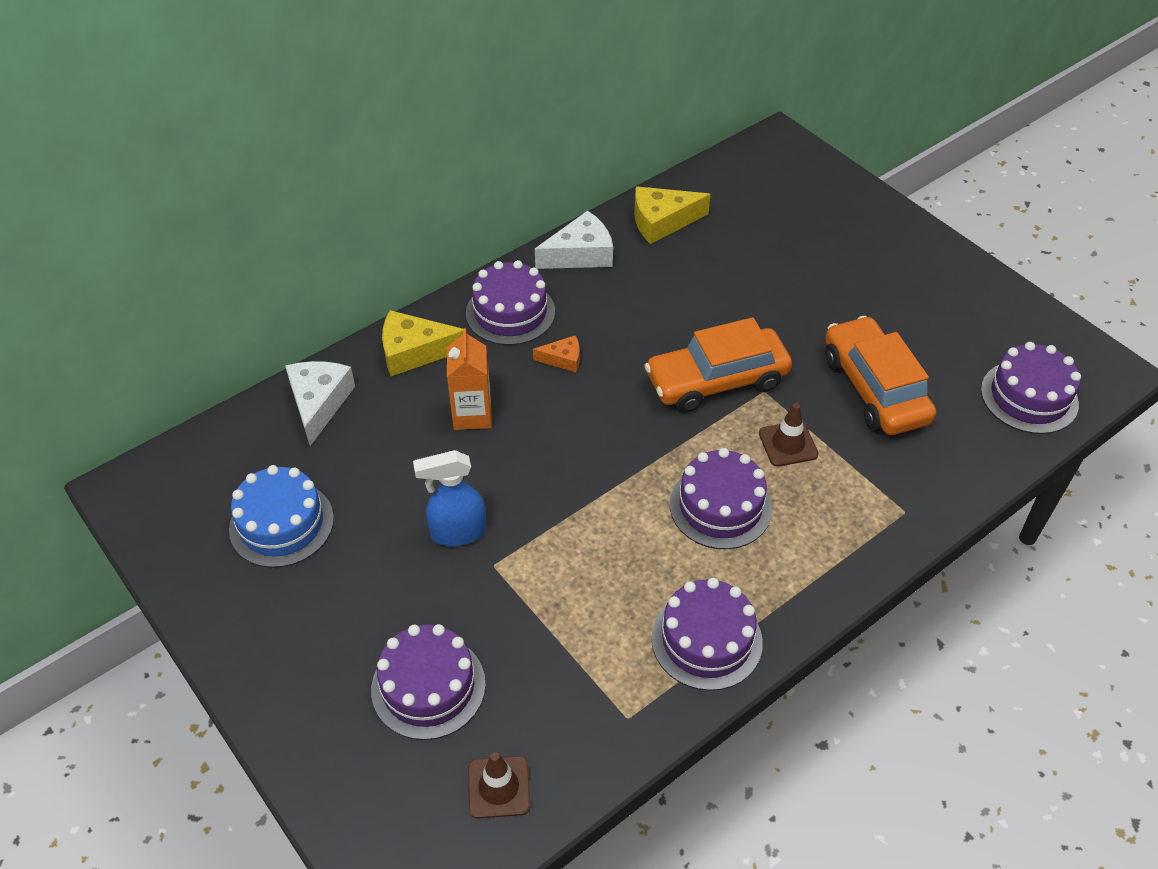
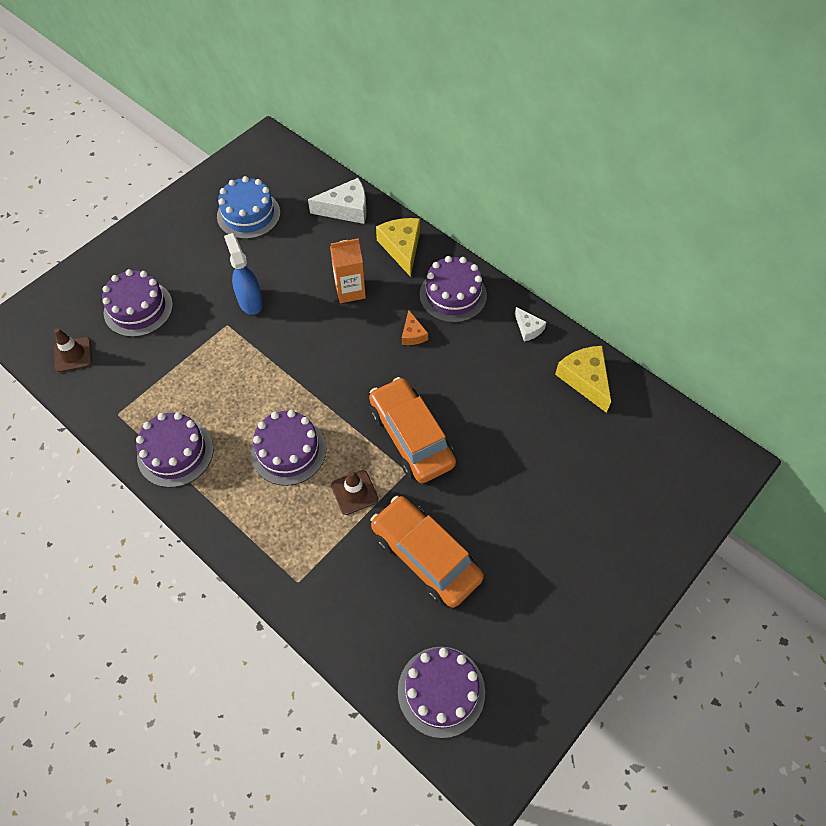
camera: 80 degrees right, 10 degrees up
(580, 254) = (528, 328): white cheese -> white cheese, size x0.56
(874, 388) = (426, 556): orange car -> orange car turned 105 degrees counterclockwise

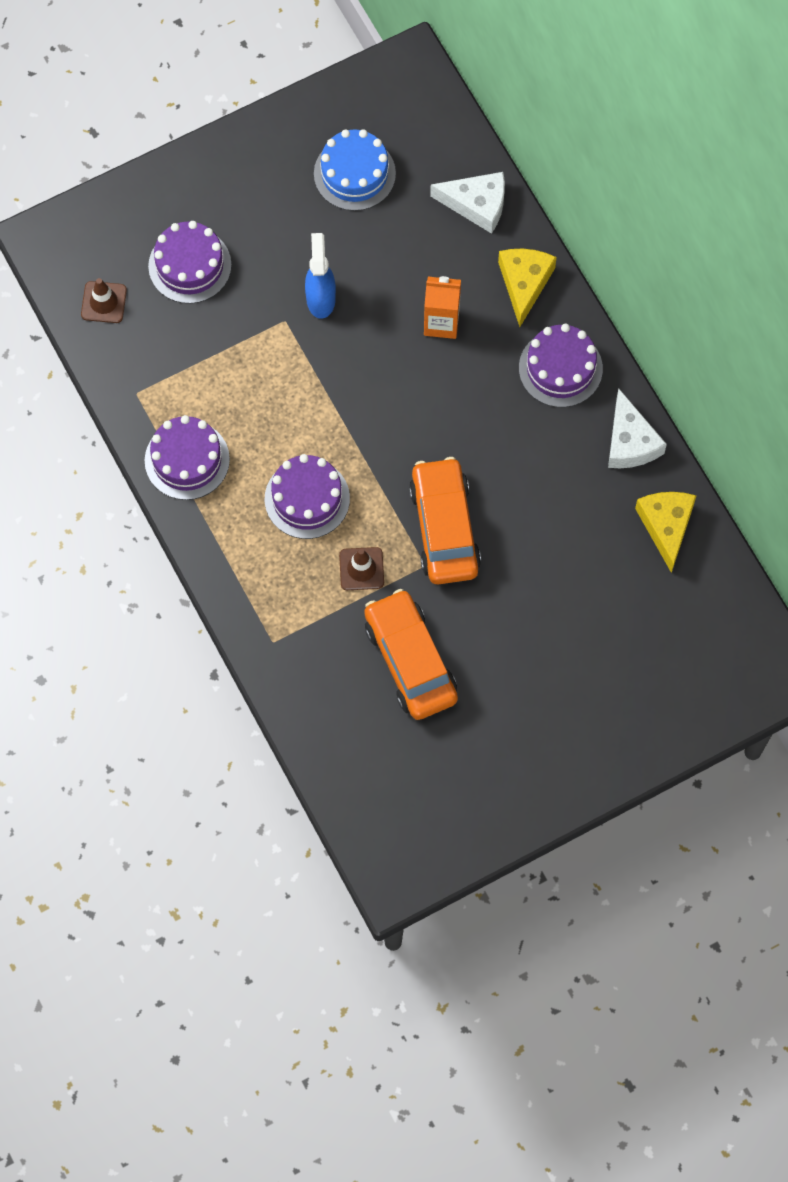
camera: 20 degrees right, 10 degrees up
(413, 334) = (493, 404): orange cheese -> none
(441, 691) = (376, 792): purple cake -> none
(528, 328) = (630, 442): white cheese -> white cheese, size x1.79

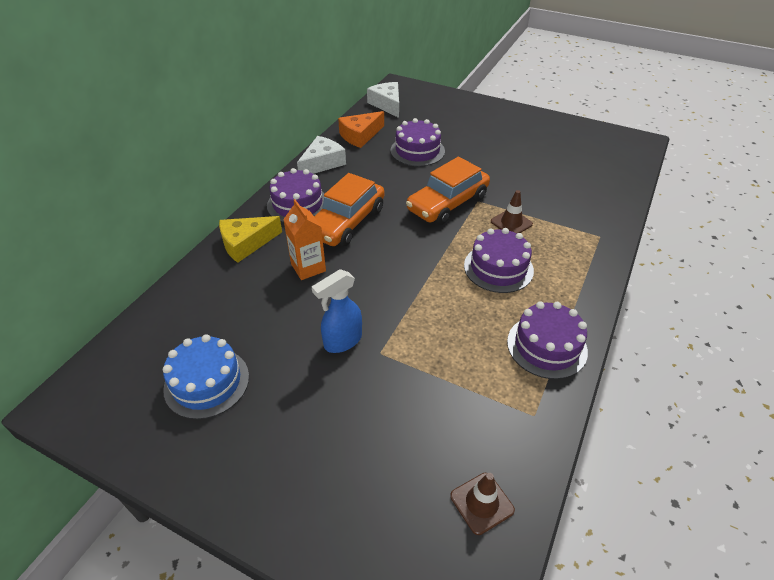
camera: 125 degrees left, 25 degrees down
(189, 265) = (385, 452): purple cake -> purple cake (417, 151)
(410, 660) = (535, 182): orange car -> orange car (346, 222)
(477, 204) = (193, 294): white cheese -> white cheese (387, 104)
(666, 526) = (360, 136): yellow cheese -> orange cheese

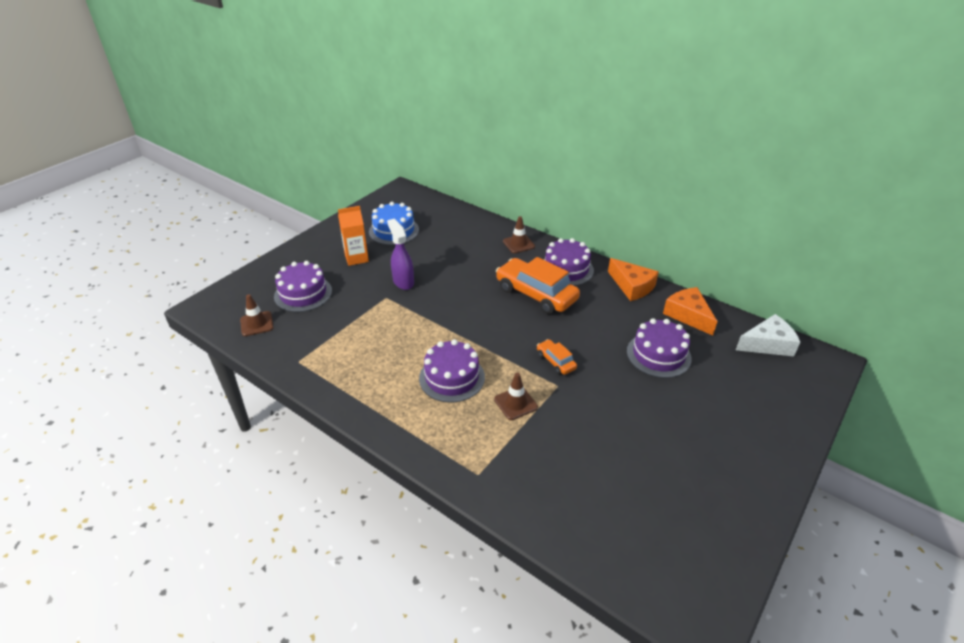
camera: 100 degrees right, 5 degrees down
(246, 243) = (518, 244): yellow cheese -> brown traffic cone
(308, 267) = (483, 271): orange carton -> orange carton (356, 258)
(322, 163) = (632, 286): white cheese -> orange cheese
(342, 341) = (403, 282): blue spray bottle -> purple spray bottle
(447, 203) = (556, 361): orange car -> orange car, size x0.48
(546, 346) = (352, 385): purple cake -> purple cake (303, 293)

